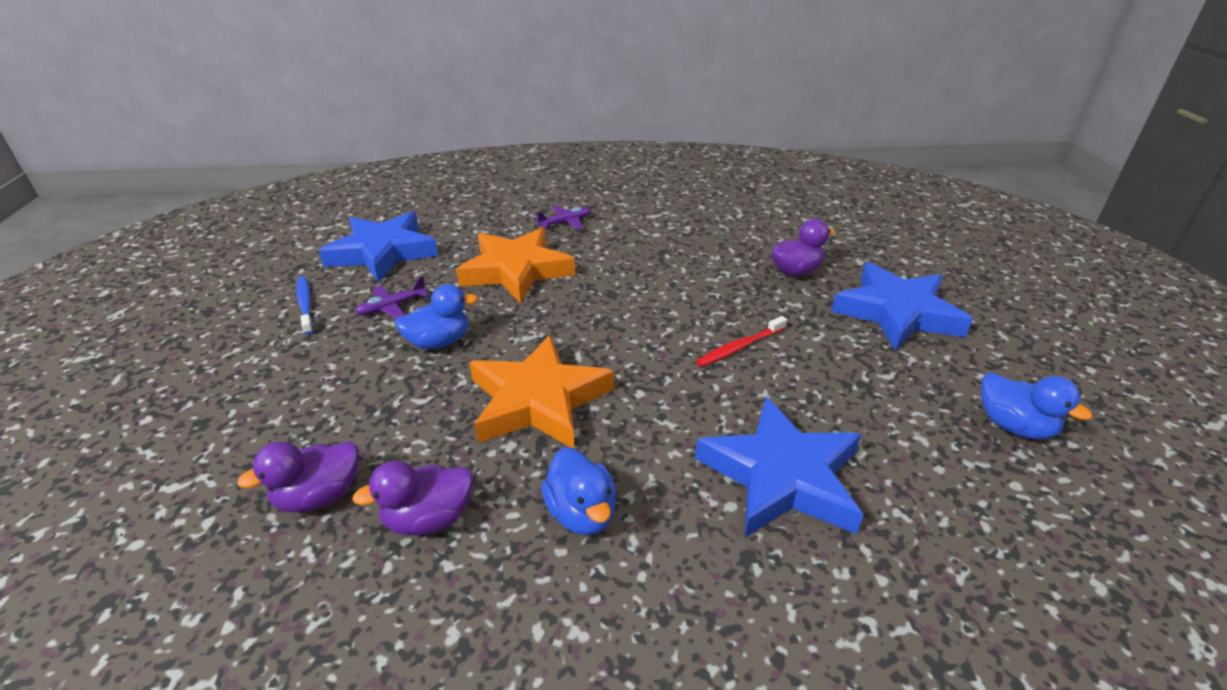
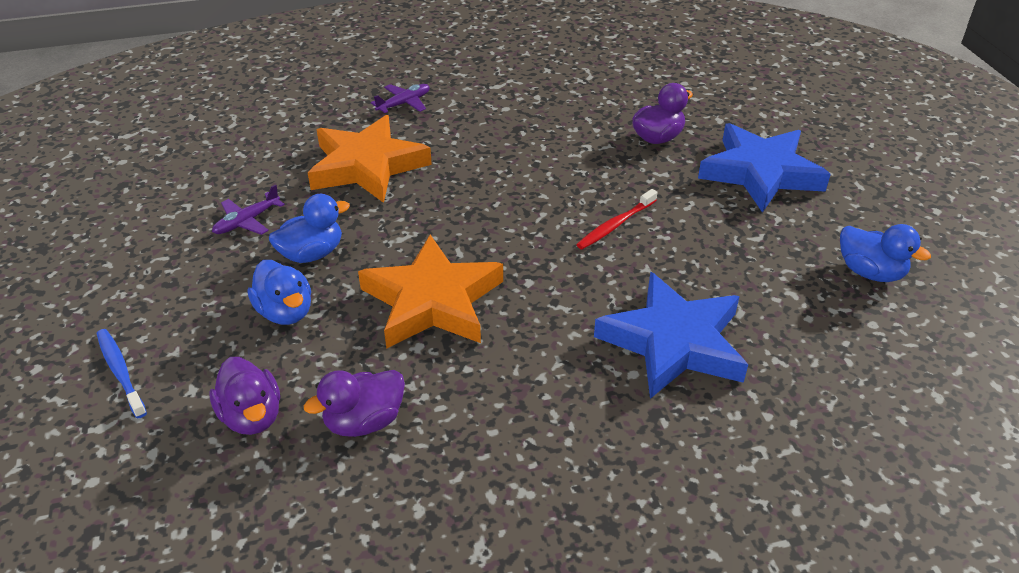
camera: 10 degrees left, 5 degrees up
(305, 304) = (149, 228): blue toothbrush -> blue toothbrush (120, 371)
(319, 496) = (252, 416): purple duck -> purple duck turned 75 degrees counterclockwise
(382, 252) = (210, 159): blue star -> none
(582, 513) = (503, 397): blue duck -> blue duck (285, 312)

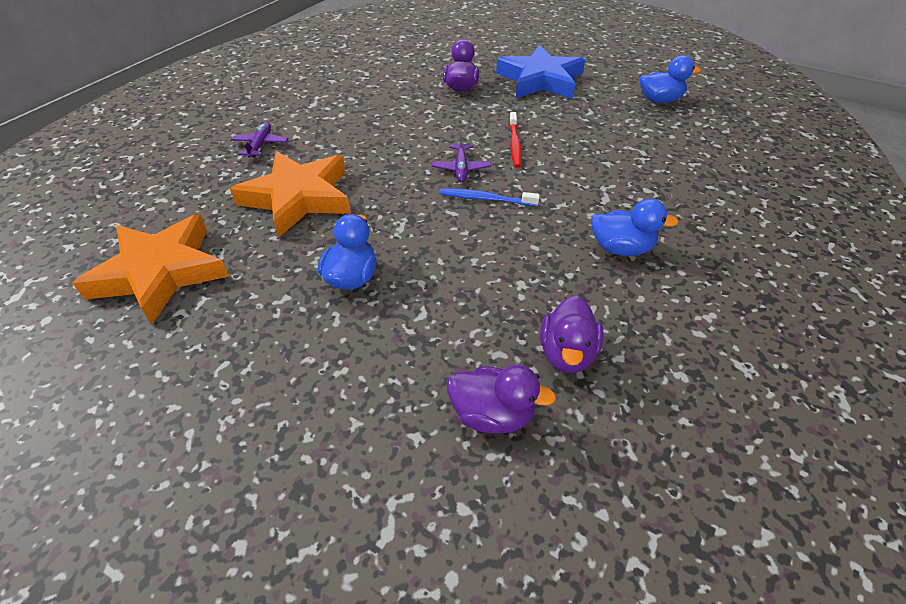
camera: 45 degrees left, 5 degrees up
(120, 371) = (332, 476): blue toothbrush -> blue toothbrush (485, 199)
(247, 221) = (259, 290): purple plane -> purple plane (461, 169)
(285, 312) = (397, 328): blue duck -> blue duck (621, 248)
(432, 301) = (485, 251): orange star -> orange star (161, 272)
(674, 342) = (641, 185): blue star -> none

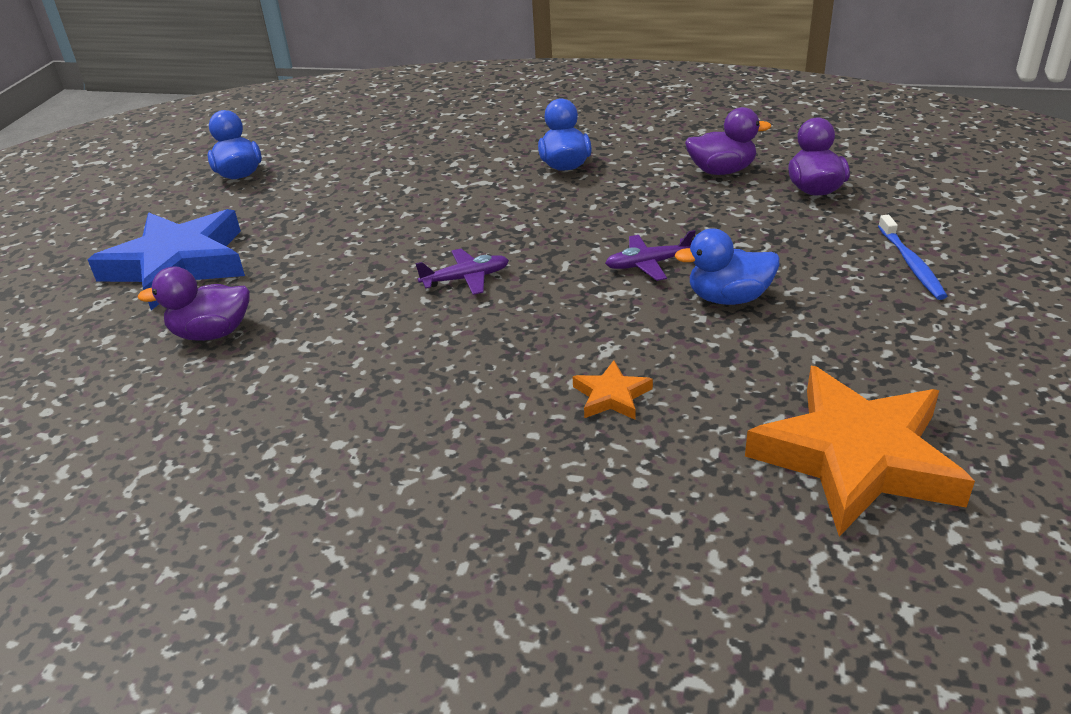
camera: 105 degrees left, 10 degrees down
(260, 145) = (484, 506): purple plane -> purple plane (648, 264)
(298, 198) = (611, 396): orange star -> orange star, size x0.42
(485, 199) = (525, 248): blue toothbrush -> blue toothbrush (911, 264)
(514, 144) = (387, 252): red toothbrush -> none

